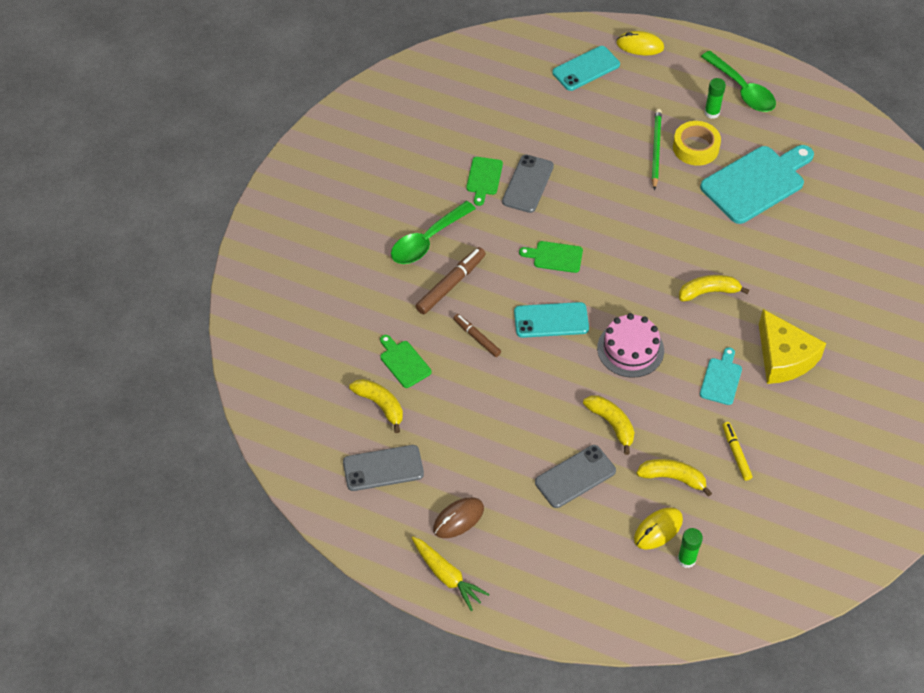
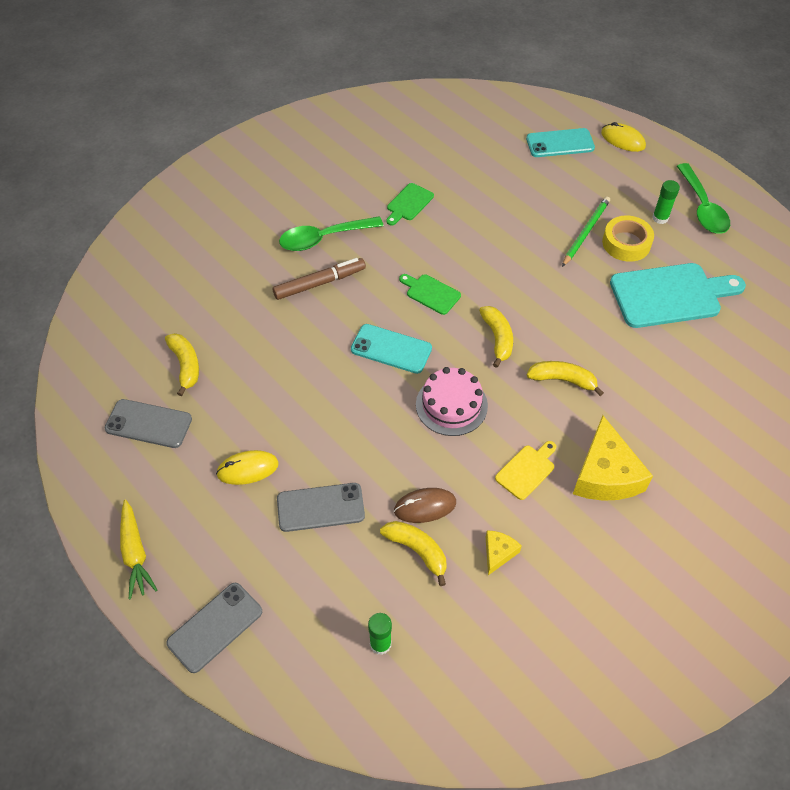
camera: 25 degrees right, 0 degrees up
(404, 362) = (232, 335): green cutting board -> none
(458, 519) = (183, 501): brown mouse -> brown mouse (425, 507)
(477, 338) = (312, 339): brown marker -> none
(528, 184) = (445, 221): grey phone -> grey phone (215, 627)
(612, 424) = (388, 470): yellow banana -> yellow banana (497, 338)
(658, 529) = (370, 598): yellow mouse -> yellow mouse (247, 469)
(721, 379) = (527, 470): turquoise cutting board -> yellow cutting board
(736, 453) = (498, 553): yellow marker -> yellow cheese

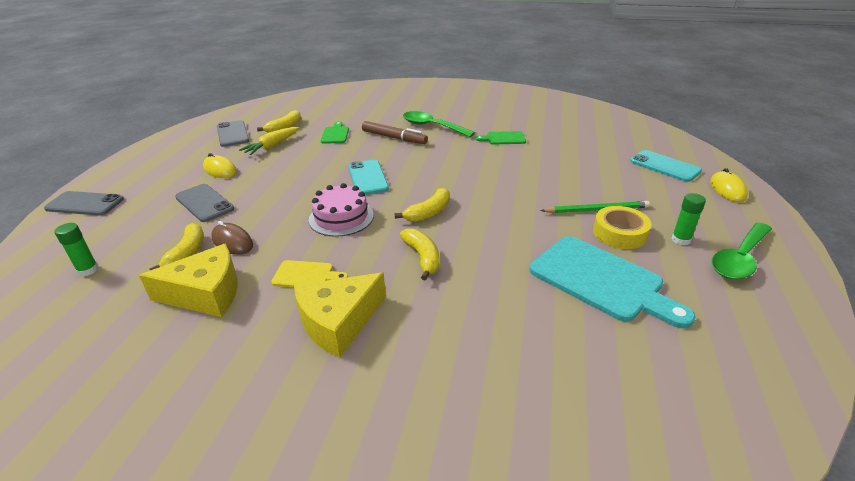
camera: 55 degrees right, 20 degrees down
(135, 553) = (134, 163): yellow carrot -> yellow carrot (272, 146)
(431, 293) = (436, 173): green cutting board -> green cutting board (335, 134)
(498, 553) = (206, 293): yellow cheese -> yellow cheese, size x2.06

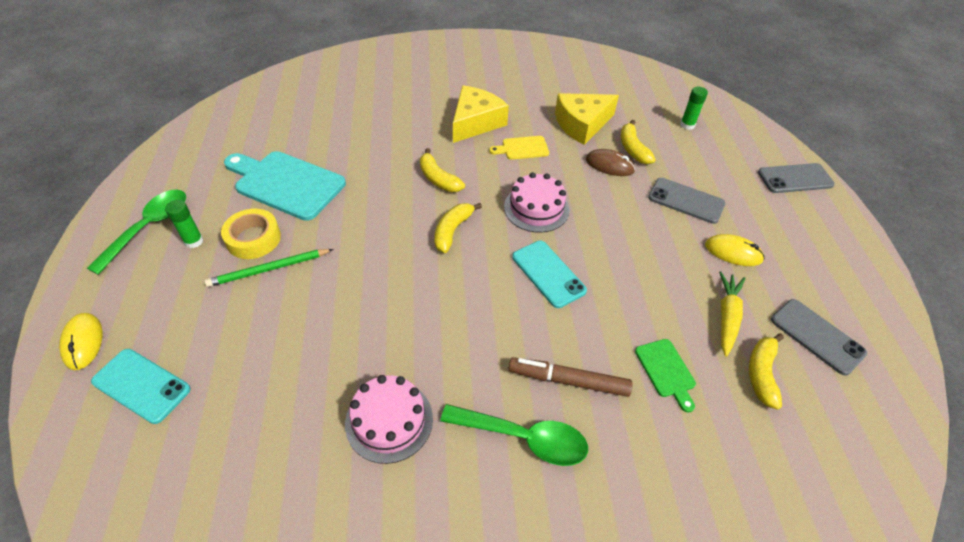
camera: 160 degrees right, 15 degrees up
(503, 138) = (389, 420): green cutting board -> pink cake

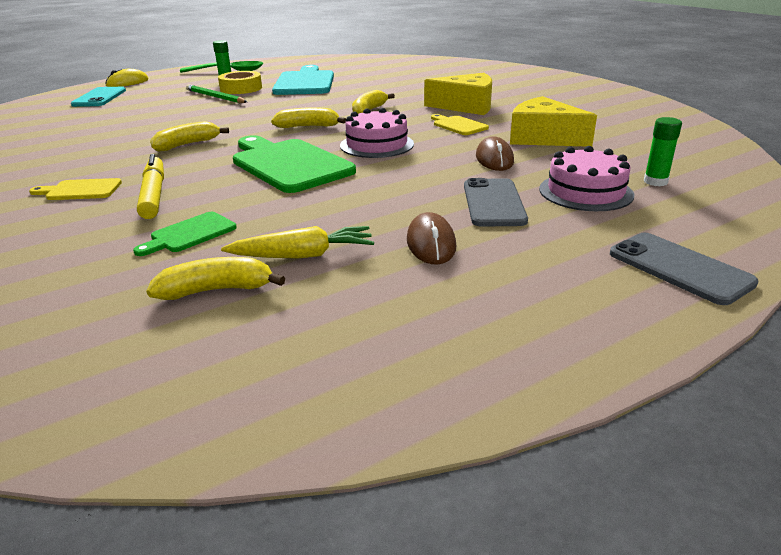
camera: 65 degrees right, 20 degrees down
(389, 420) = (88, 149): pink cake -> pink cake (585, 192)
(524, 438) = (80, 190): green spoon -> yellow cutting board
(548, 274) = (289, 164): turquoise phone -> green cutting board
(569, 381) = (153, 195): brown marker -> yellow marker
(632, 149) = (545, 164): yellow banana -> yellow banana (187, 145)
(733, 252) = (431, 243): yellow mouse -> brown mouse
(817, 336) = (318, 325): grey phone -> none

